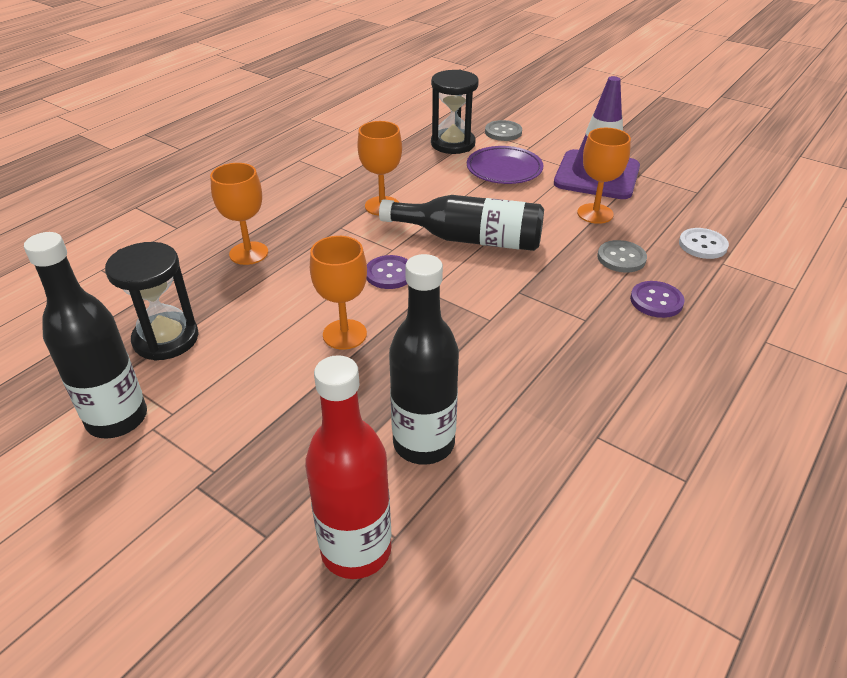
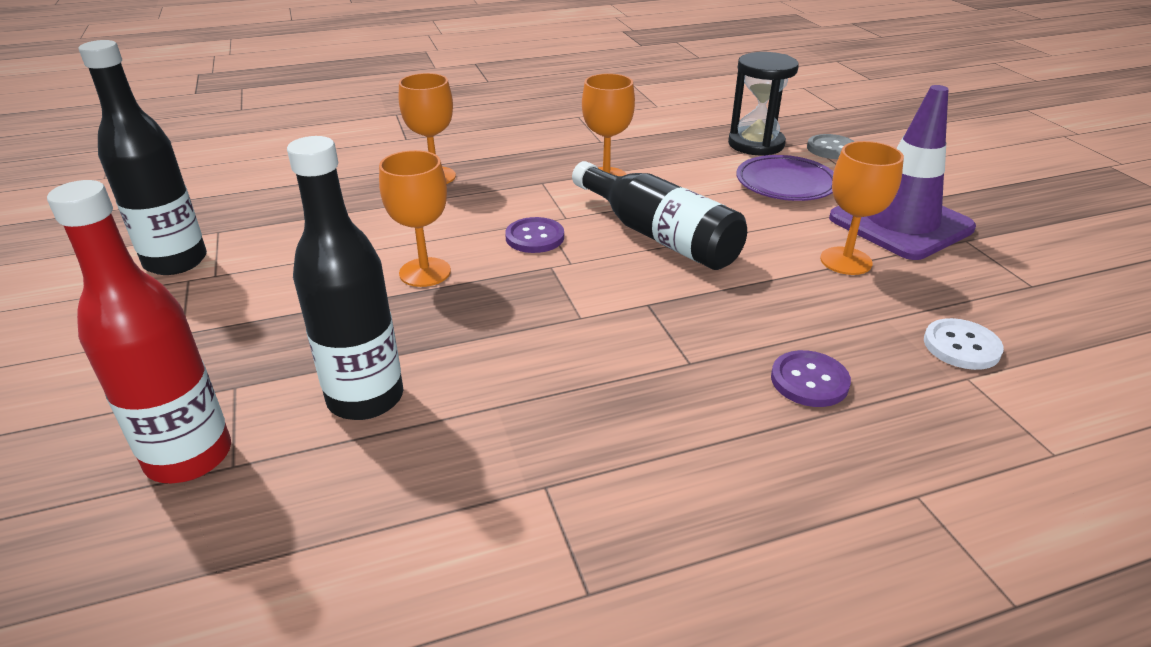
camera: 35 degrees right, 5 degrees down
(166, 339) = (285, 218): black hourglass -> none
(621, 258) = (821, 318): grey button -> none

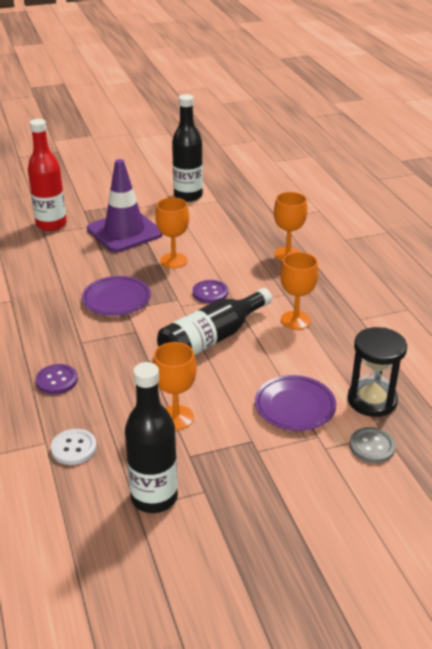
camera: 90 degrees right, 0 degrees up
(365, 398) = (75, 255): black bottle -> black bottle (154, 497)
(549, 329) = (116, 299): none -> purple plate
(900, 223) = (230, 459): purple traffic cone -> purple traffic cone (124, 232)

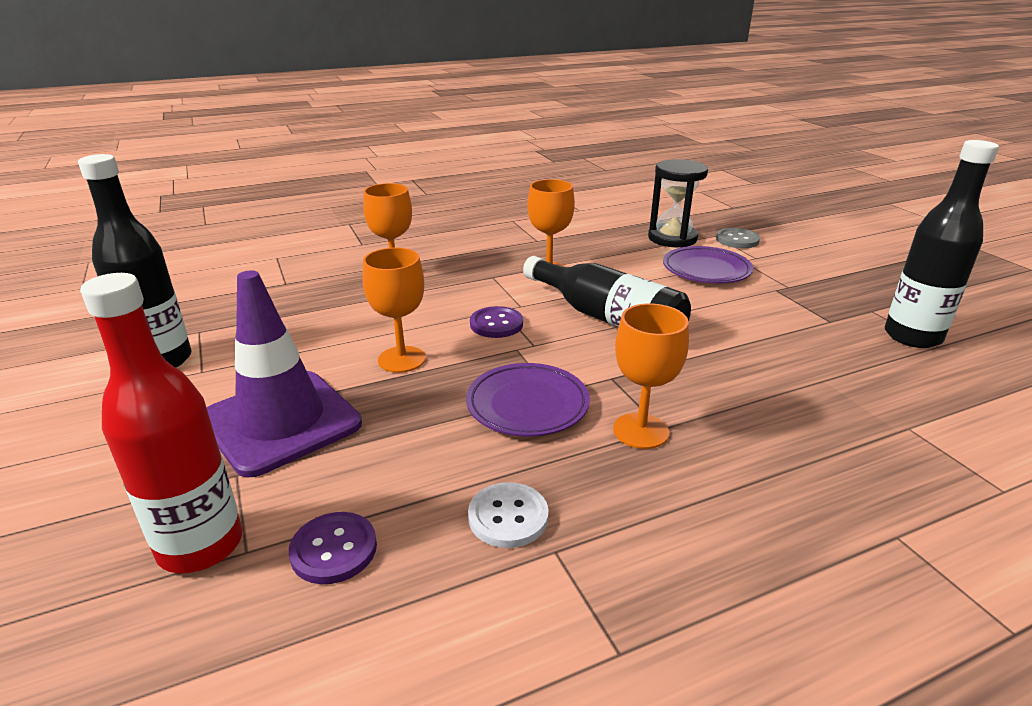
camera: 95 degrees left, 5 degrees down
(57, 380) = (772, 438): purple button -> purple button (334, 549)
(74, 448) = (895, 400): white button -> white button (508, 517)
(176, 417) = (775, 332): orange goblet -> orange goblet (640, 431)

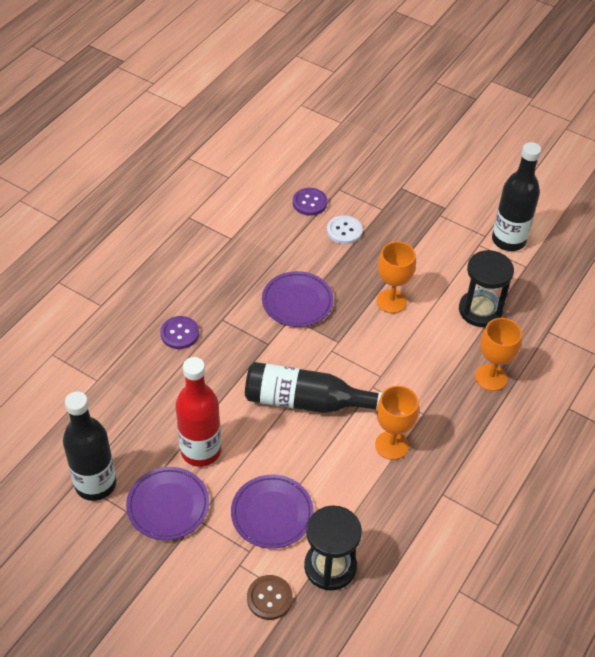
camera: 145 degrees right, 20 degrees up
(201, 545) = (356, 183): red bottle -> red bottle (201, 451)
(281, 422) = (399, 238): purple traffic cone -> none
(318, 317) = (480, 310): none -> black hourglass
(496, 324) = (370, 358): purple button -> purple button (179, 333)
(508, 517) = (258, 242): white button -> white button (344, 231)
(640, 431) = (231, 312): orange goblet -> none
(737, 240) = (269, 598): grey button -> brown button
(819, 301) = (168, 506): none -> purple plate

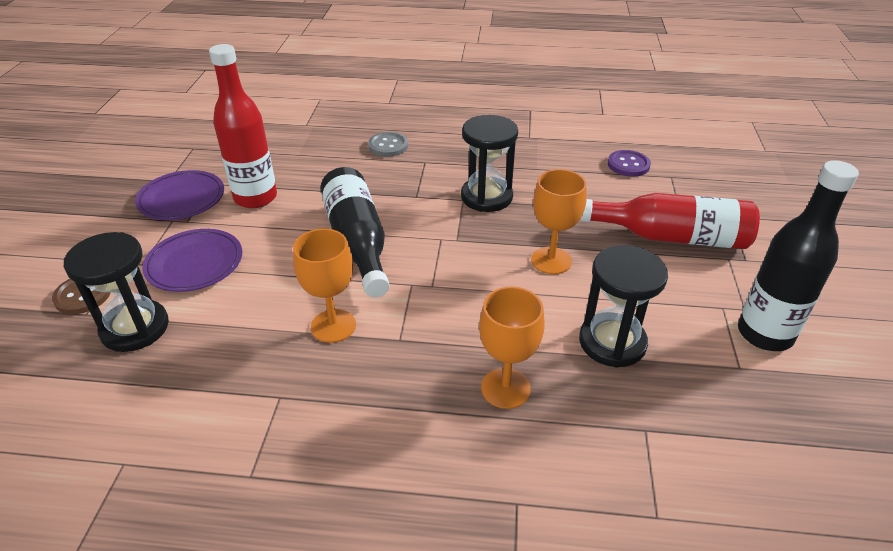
camera: 65 degrees right, 10 degrees down
(95, 484) = (192, 157): black bottle -> none
(179, 333) = (388, 146): purple button -> grey button
(297, 302) = (486, 197): purple plate -> black hourglass
(344, 231) = (616, 197): white button -> none
(404, 229) = (671, 237): none -> red bottle

